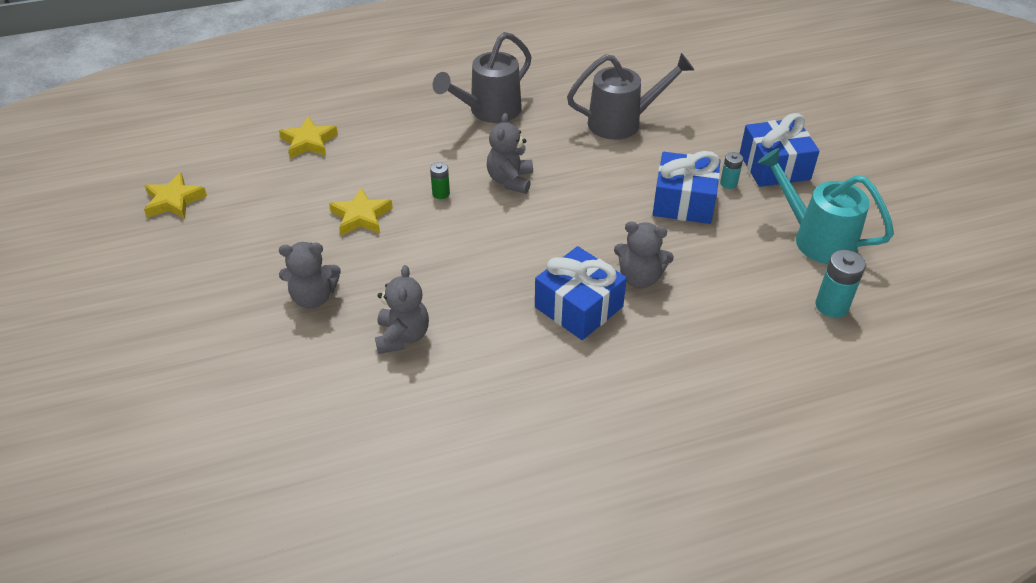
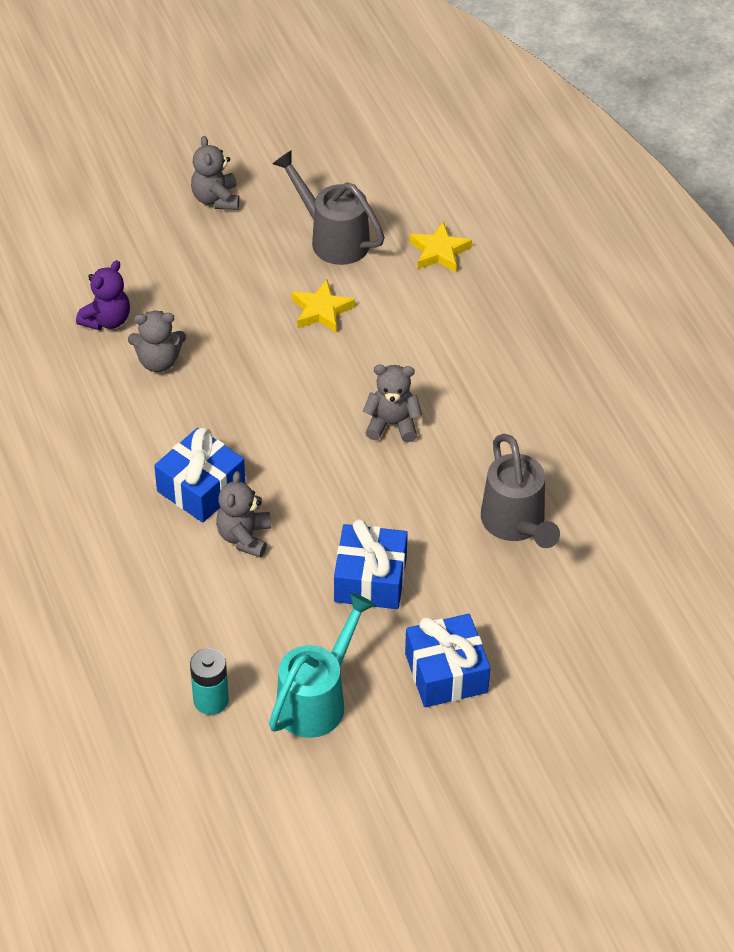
camera: 85 degrees right, 5 degrees up
(174, 201) = (332, 171): yellow star -> none
(313, 297) = (205, 293): grey teddy bear -> grey teddy bear (216, 199)
(330, 380) = (107, 320): none -> purple teddy bear
(441, 193) = (364, 368): green battery -> none
(489, 111) = (519, 398): grey watering can -> grey watering can (333, 238)
(728, 183) = (408, 624): turquoise battery -> none

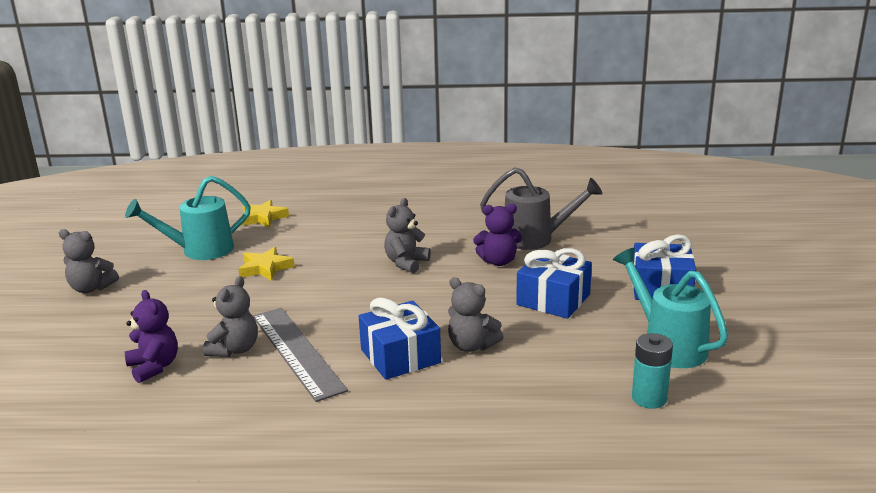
camera: 65 degrees left, 25 degrees down
(174, 408) = (296, 352): none -> grey ruler
(333, 238) = (200, 250): grey watering can -> turquoise watering can
(437, 505) = (498, 261): none -> purple teddy bear

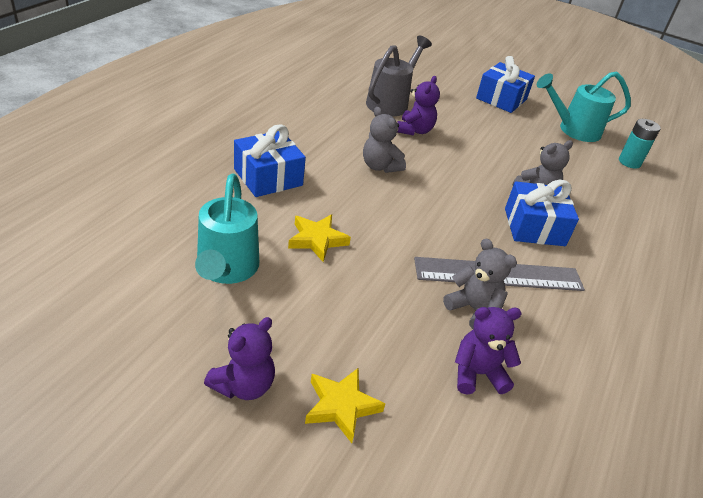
camera: 70 degrees left, 15 degrees up
(91, 288) = (243, 385): grey teddy bear -> purple teddy bear
(263, 218) = (187, 202): yellow star -> yellow star (341, 406)
(553, 299) = (490, 137): blue gift -> blue gift (268, 177)

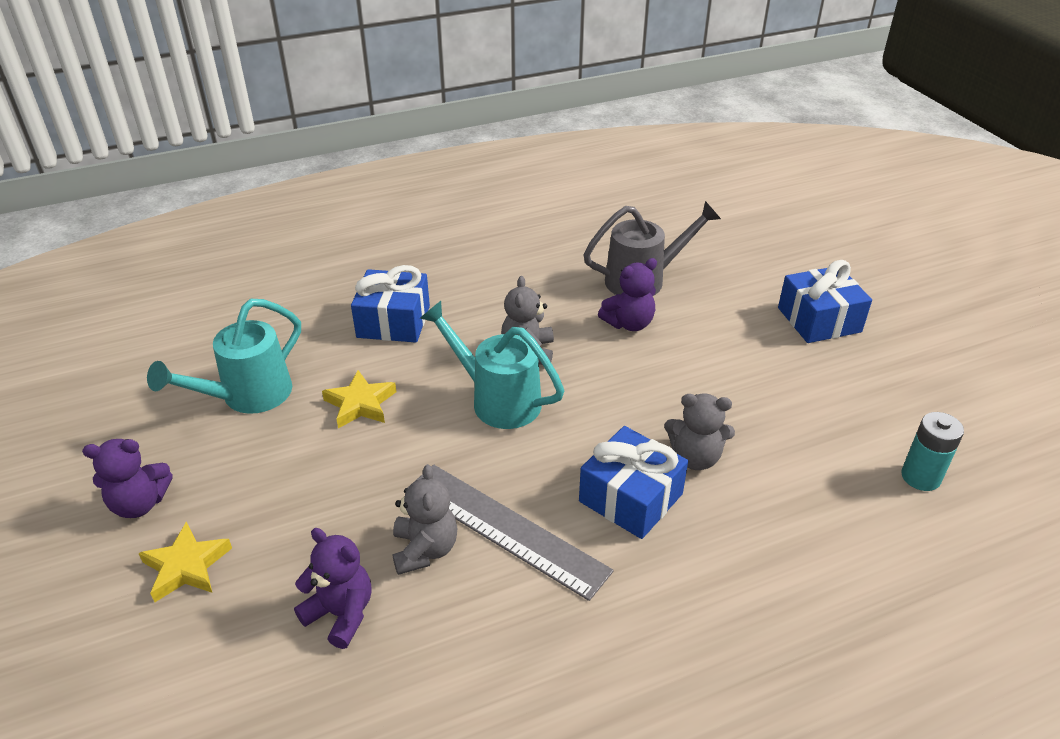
camera: 45 degrees right, 0 degrees up
(573, 130) = (884, 398): turquoise watering can -> turquoise watering can (497, 400)

